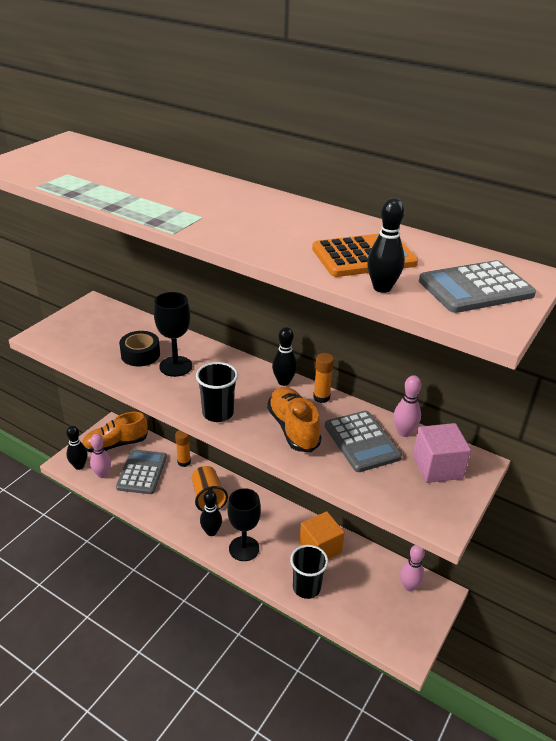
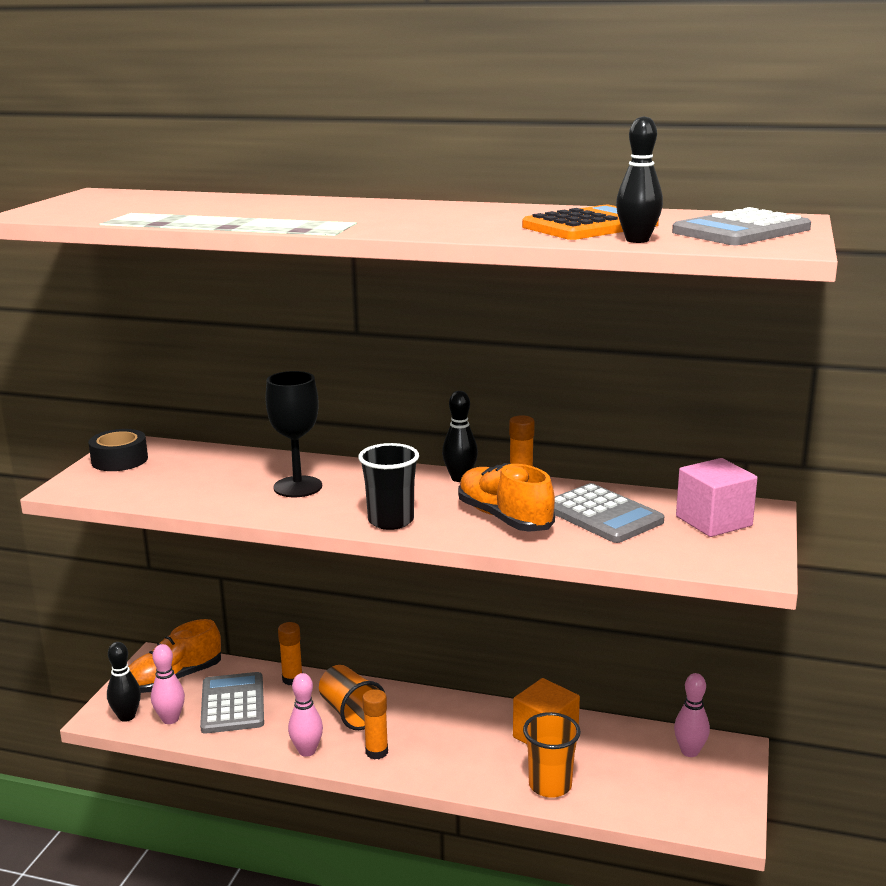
camera: 15 degrees left, 15 degrees down
(140, 354) = (237, 483): black tape -> black tape (119, 460)
(211, 532) = (376, 752): black bowling pin -> orange glue stick
(244, 548) = (435, 761): black goblet -> none
(306, 587) = (550, 785): black cup -> orange cup
(404, 432) = (650, 498): pink bowling pin -> pink bowling pin (307, 751)

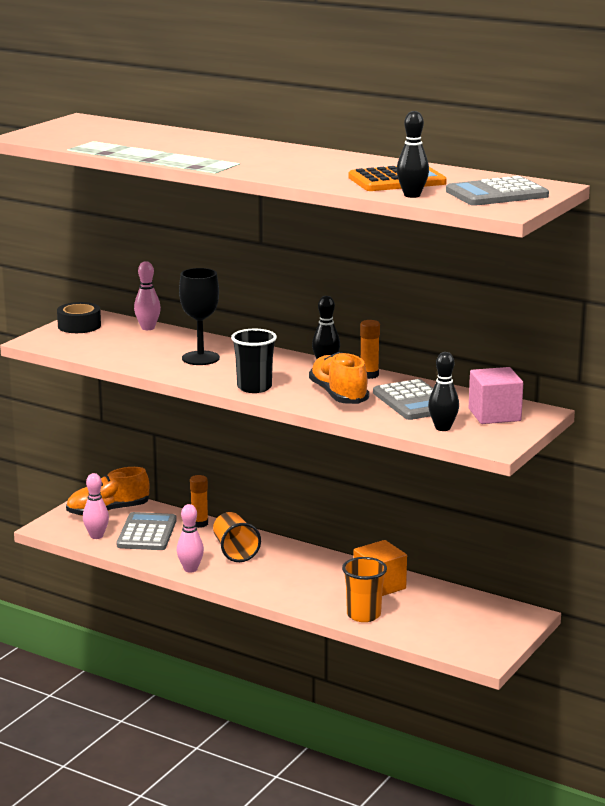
camera: 15 degrees right, 0 degrees up
(127, 716) = (65, 530): black bowling pin -> black bowling pin (442, 428)
(376, 752) = (242, 577): orange glue stick -> none
(689, 751) = (488, 611): pink bowling pin -> pink bowling pin (148, 328)

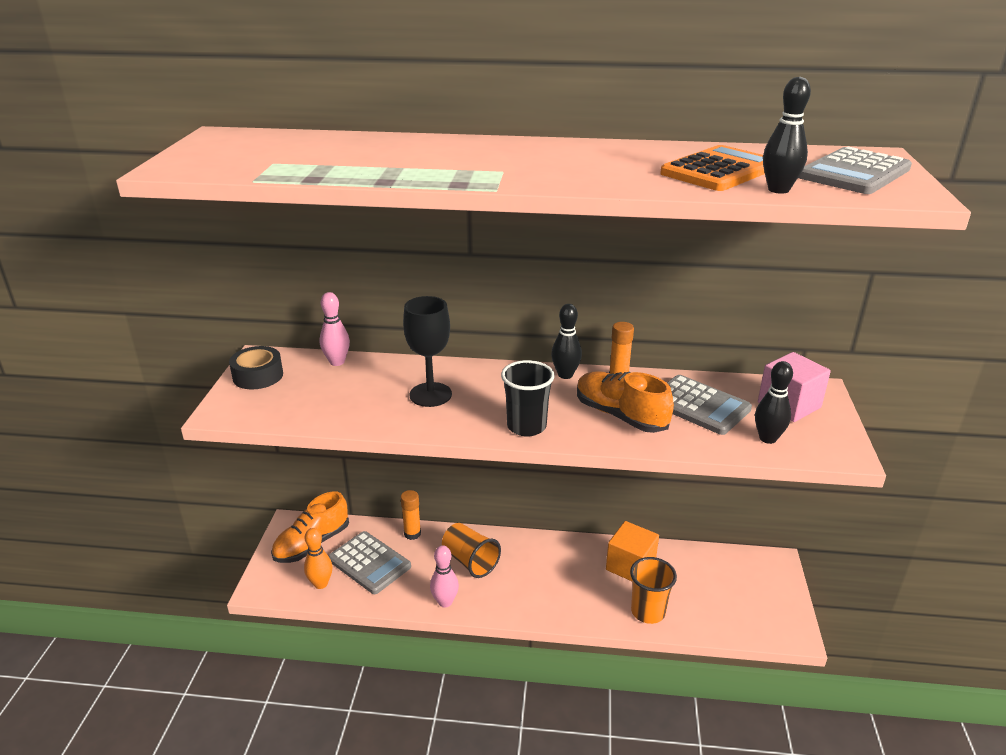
camera: 25 degrees left, 10 degrees up
(96, 536) = (321, 584): pink bowling pin -> orange bowling pin
(147, 533) = (369, 563): grey calculator -> grey calculator turned 150 degrees clockwise

